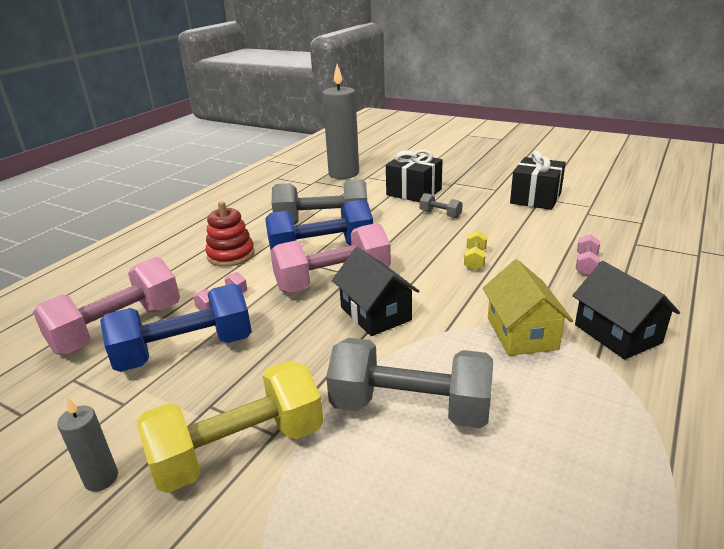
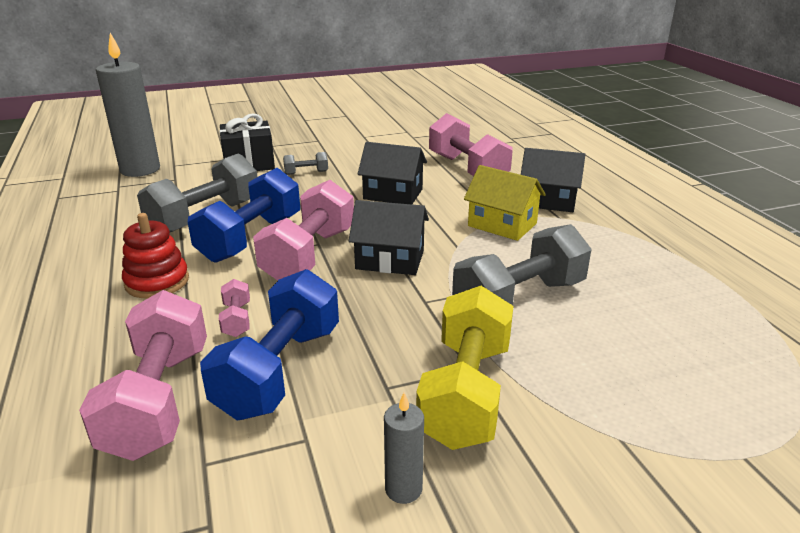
camera: 50 degrees left, 0 degrees up
(475, 259) = (393, 194): yellow dumbbell -> black house
(535, 198) = (360, 137): black gift -> none
(586, 264) = (467, 169): pink dumbbell -> pink dumbbell, size x2.25

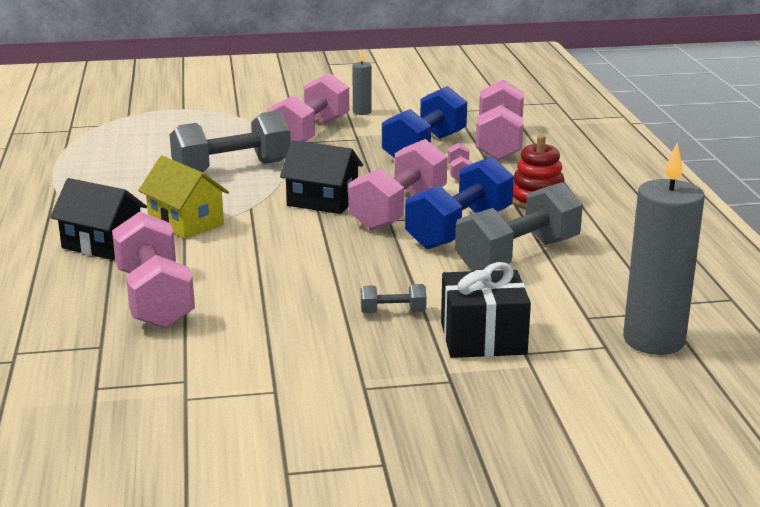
camera: 170 degrees left, 5 degrees down
(393, 194) = (284, 268): black house -> none
(466, 393) = (310, 134): yellow dumbbell -> pink dumbbell

